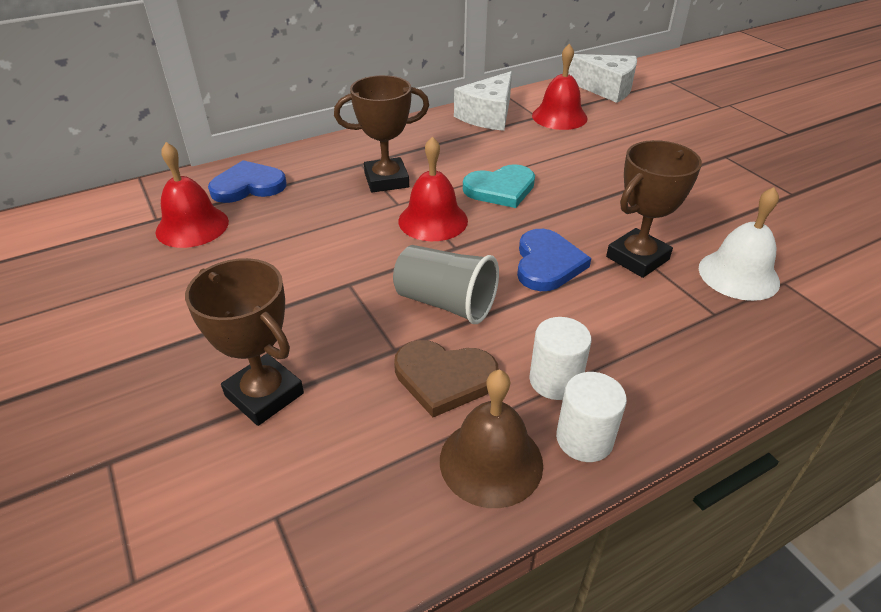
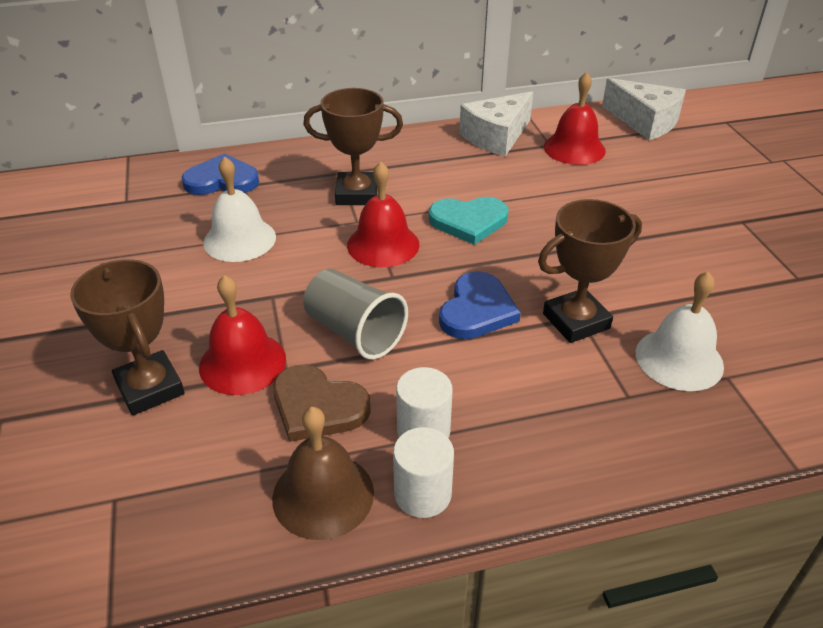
camera: 15 degrees right, 0 degrees up
(192, 226) = (154, 214): red bell -> red bell (242, 363)
(291, 237) = (239, 239): none -> white bell

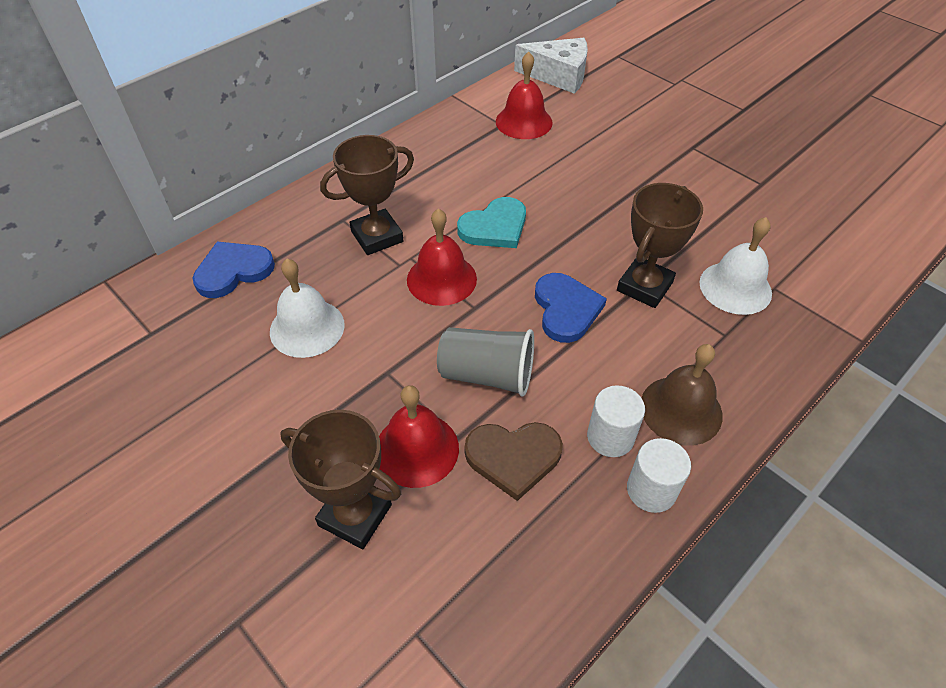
camera: 30 degrees left, 10 degrees up
(323, 495) = (581, 532): brown bell -> brown bell (681, 410)
(496, 137) = (451, 131): white cheese -> none

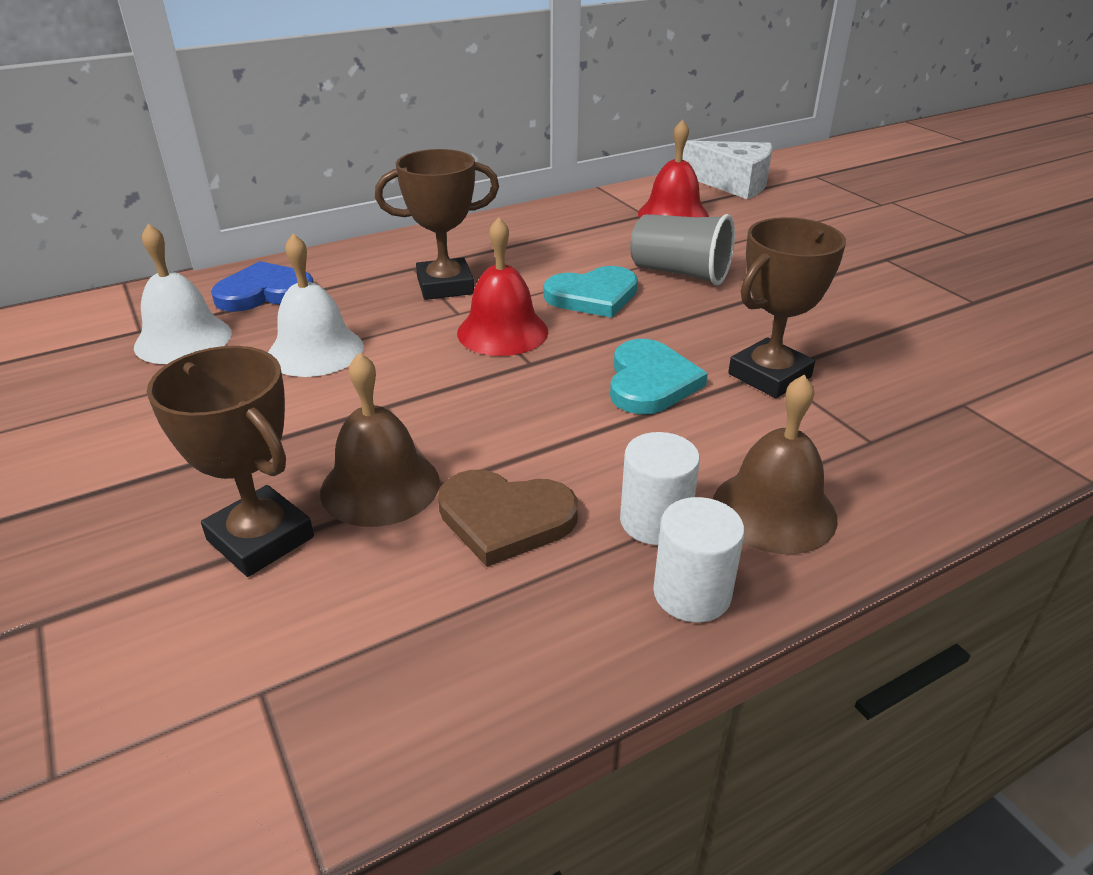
camera: 15 degrees right, 15 degrees down
(416, 449) = (380, 486): red bell -> brown bell
(487, 375) = (513, 428): grey cup -> grey cup (680, 273)
(566, 309) = (650, 382): blue heart -> turquoise heart
(735, 287) = (903, 395): white bell -> white bell (183, 339)

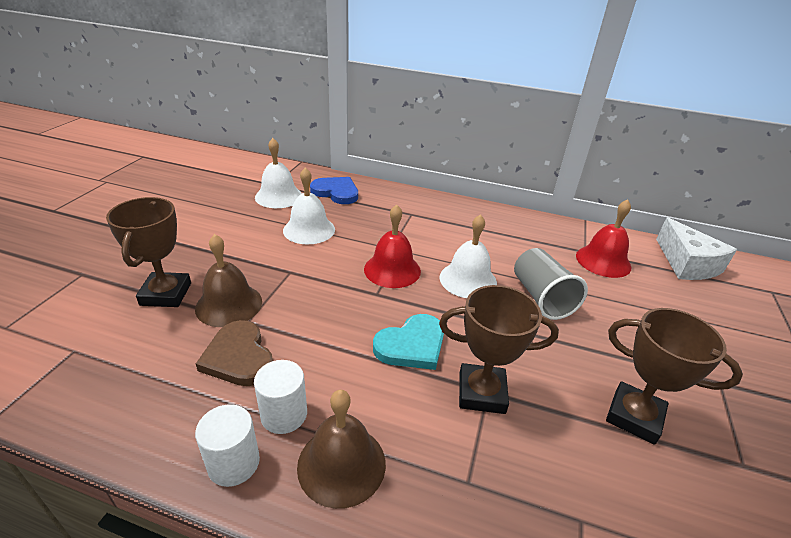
camera: 45 degrees right, 0 degrees up
(445, 286) = (408, 231): brown trophy -> brown trophy (634, 416)
(593, 296) = (468, 280): turquoise heart -> white bell

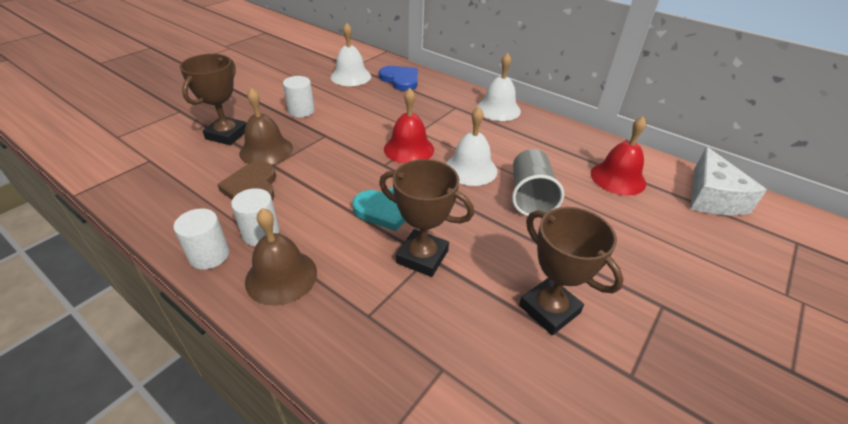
camera: 20 degrees right, 5 degrees up
(244, 247) = (301, 111): none -> white cylinder
(309, 229) = (359, 106): white bell -> white bell (498, 109)

